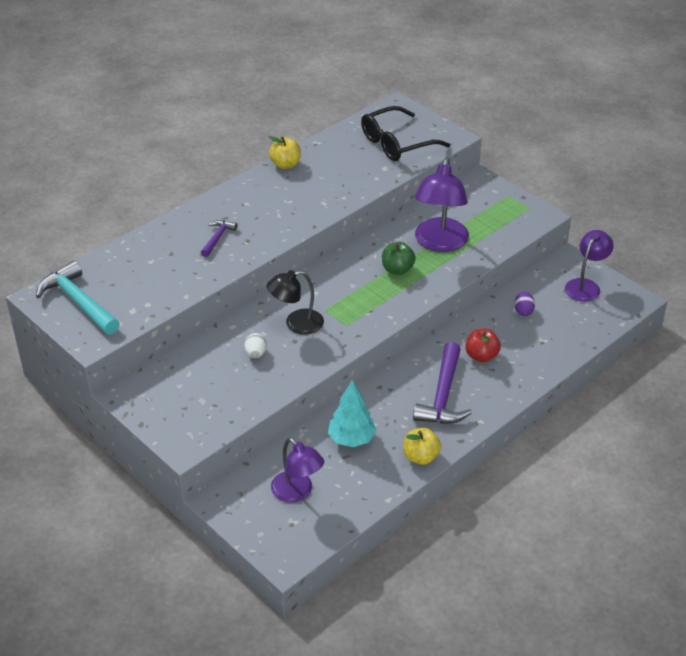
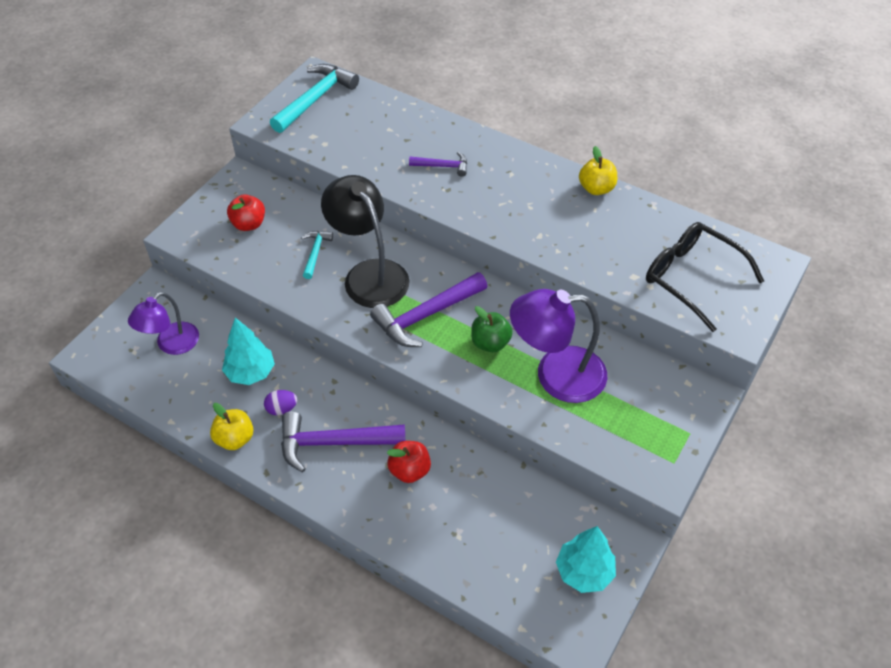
camera: 75 degrees right, 10 degrees up
(197, 394) = (249, 224): none -> red apple
(255, 354) = (315, 253): white egg -> turquoise hammer
(296, 324) = (369, 274): black lamp -> black lamp, size x1.55
(356, 299) = (426, 316): none -> purple hammer
(523, 311) = (506, 503): purple egg -> purple egg (282, 409)
(585, 286) = (584, 572): purple lamp -> turquoise tree

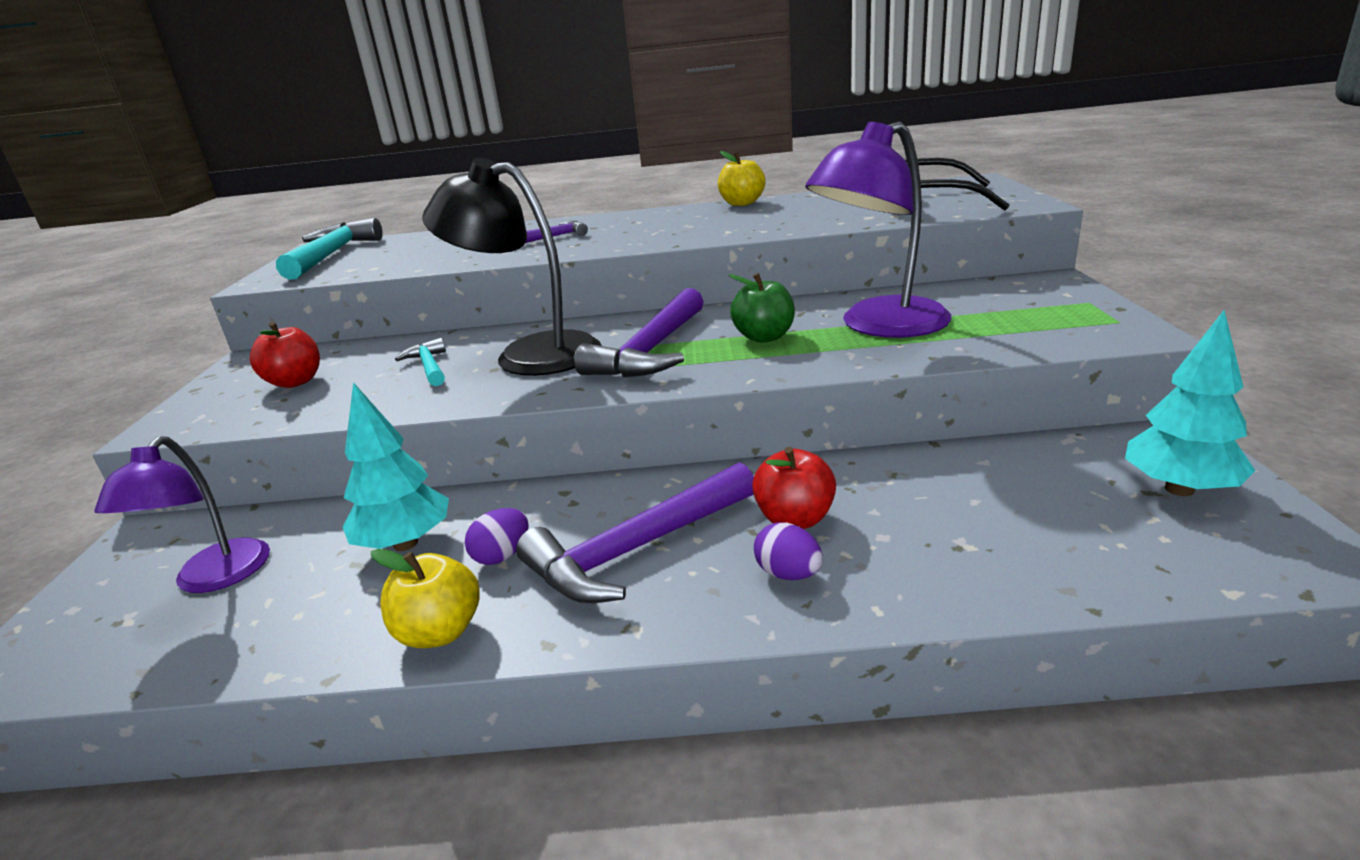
camera: 30 degrees left, 25 degrees down
(376, 499) = (788, 574): none -> purple egg

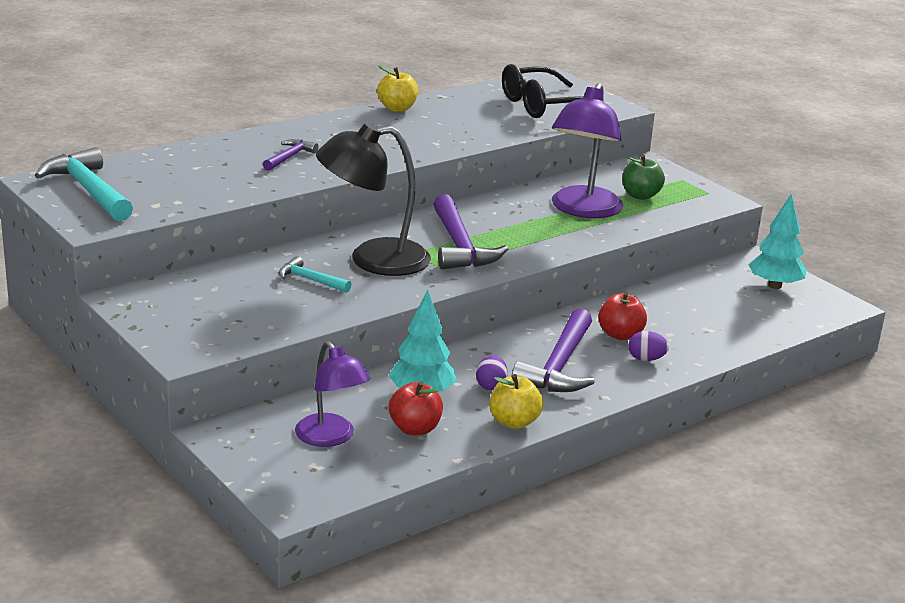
camera: 40 degrees left, 0 degrees up
(295, 382) = (218, 307): red apple -> red apple (415, 429)
(764, 337) = (521, 226): green apple -> green apple (640, 195)

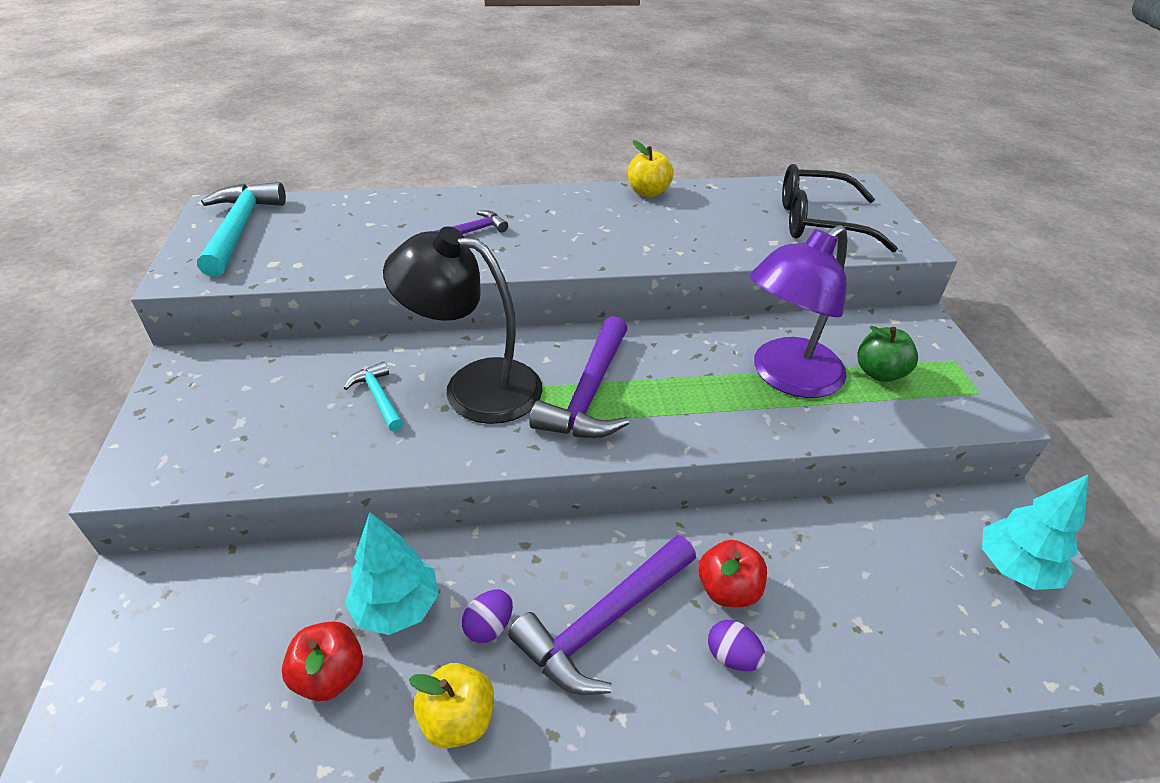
camera: 30 degrees right, 15 degrees up
(331, 437) = (226, 648): purple lamp -> none

